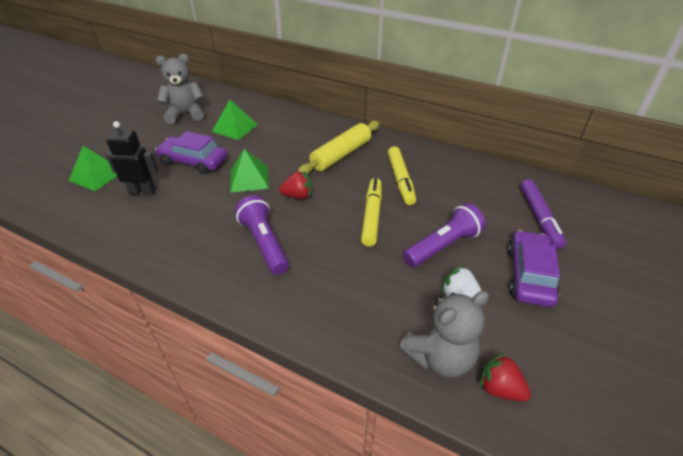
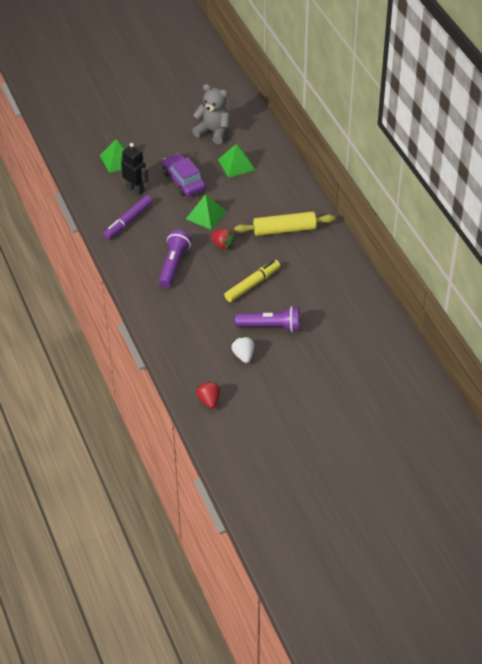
camera: 40 degrees right, 5 degrees up
(400, 180) = (300, 271): yellow marker -> none
(440, 357) = (198, 373): grey teddy bear -> none
(529, 275) = (296, 370): purple car -> none
(539, 218) = (353, 347): purple marker -> purple marker (128, 221)

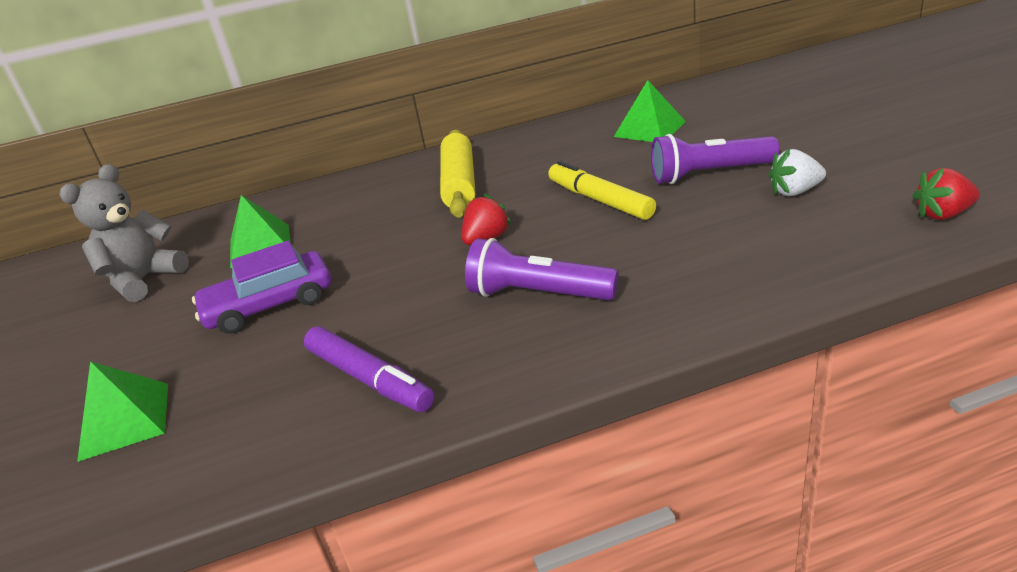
camera: 80 degrees left, 15 degrees down
(135, 189) = (255, 377): black robot -> none
(206, 215) = (391, 267): green pyramid -> green pyramid (650, 129)
(271, 326) = (709, 174): purple flashlight -> purple flashlight turned 105 degrees counterclockwise

